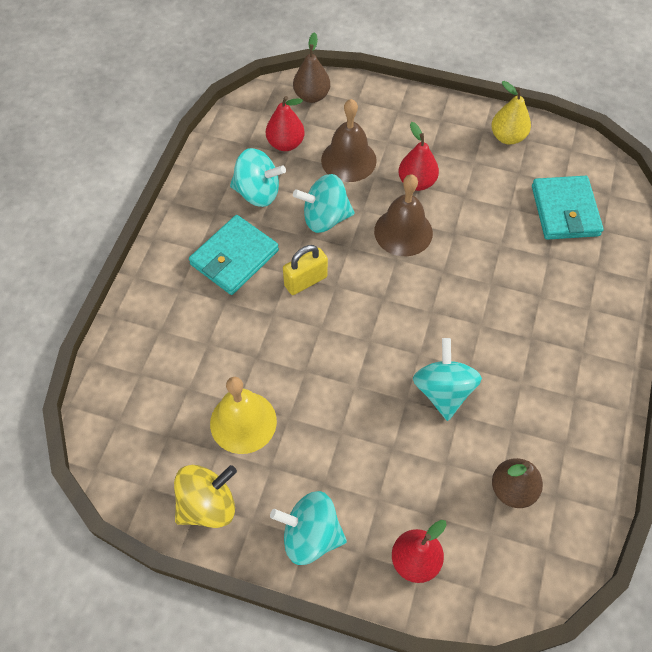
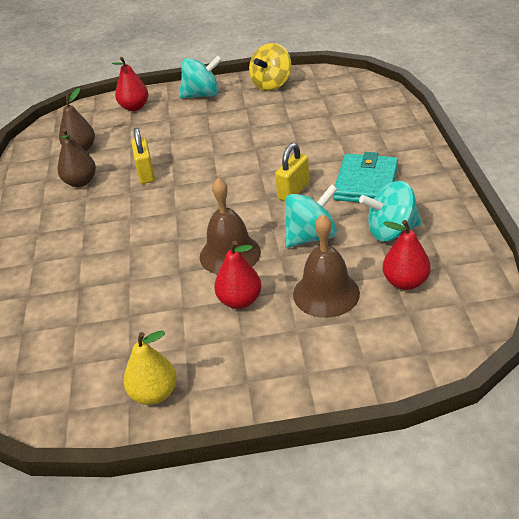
camera: 160 degrees right, 20 degrees down
(243, 422) = (278, 115): yellow bell -> none
(312, 96) = (424, 345): brown pear -> brown pear (80, 182)
(443, 391) = (146, 173): turquoise spinning top -> yellow padlock
(565, 211) = (67, 335): turquoise wallet -> none

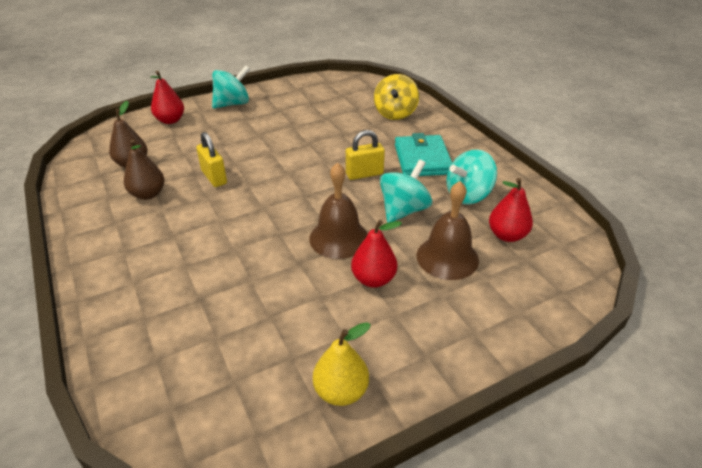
camera: 25 degrees left, 0 degrees up
(271, 84) = (292, 90): yellow spinning top -> yellow spinning top (395, 113)
(293, 191) = (364, 174): yellow padlock -> yellow padlock turned 60 degrees clockwise

